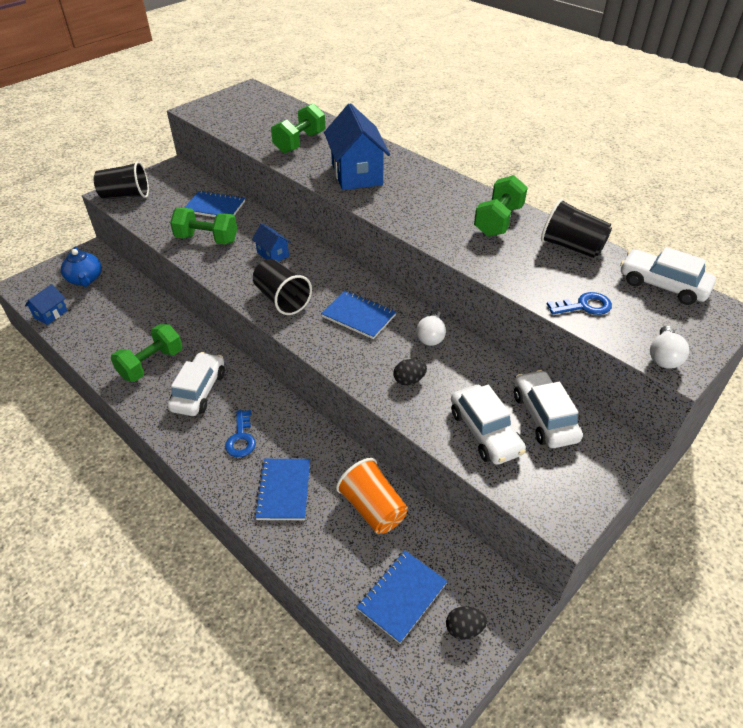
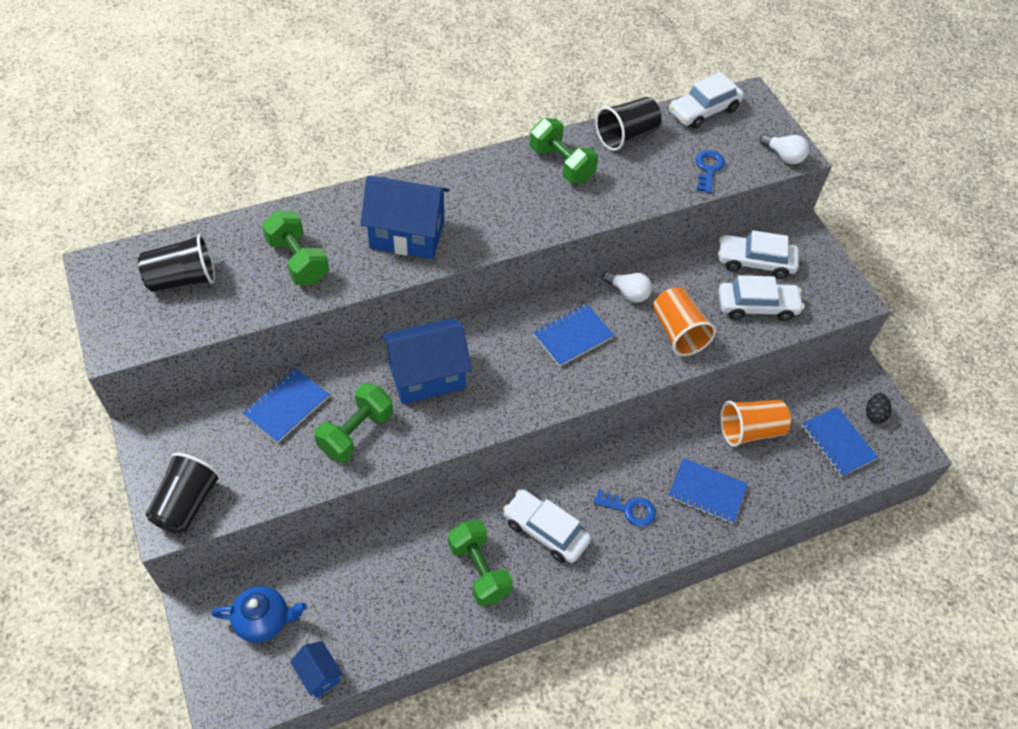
camera: 70 degrees left, 10 degrees up
(273, 254) = (427, 376): blue house -> blue house, size x2.01
(282, 299) = (513, 391): black cup -> black cup (182, 279)
(409, 380) = (678, 332): black egg -> orange cup

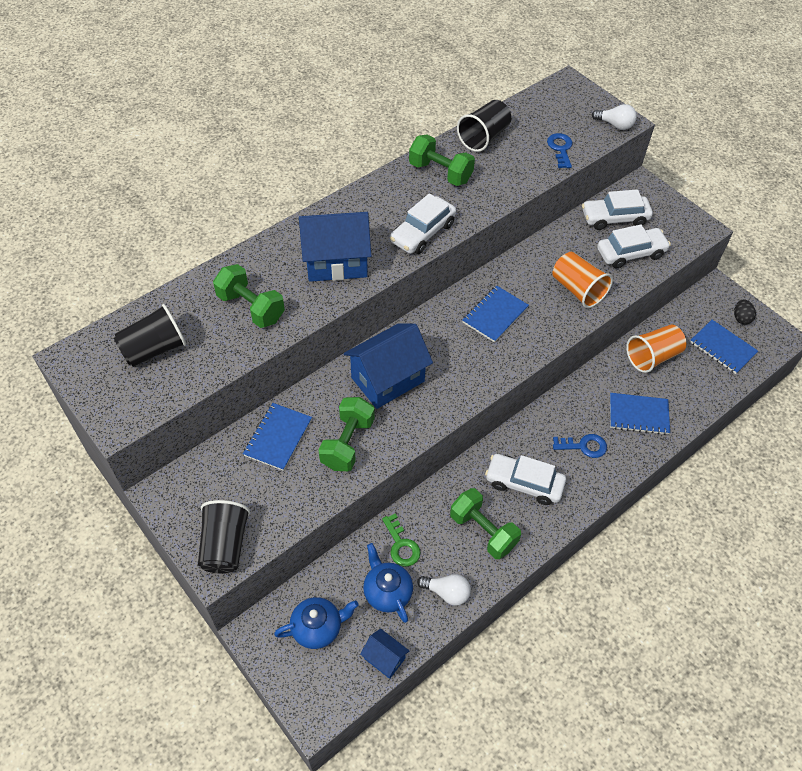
camera: 15 degrees left, 0 degrees up
(350, 604) = (387, 592): none -> blue teapot
(385, 559) = (401, 545): none -> green key
(628, 293) = (525, 268): white light bulb -> white light bulb (447, 592)
(703, 111) = (536, 102): white car -> white car (422, 232)

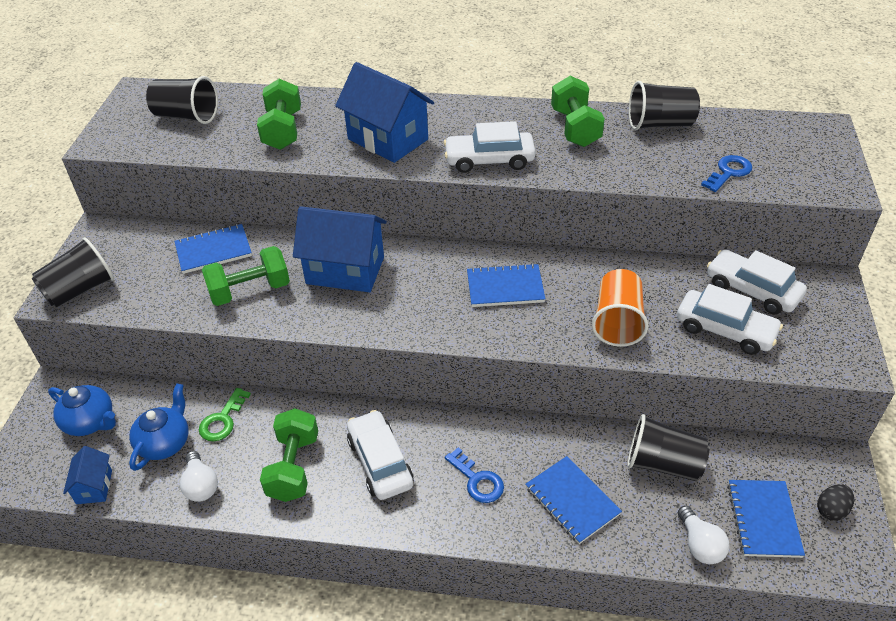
camera: 50 degrees right, 10 degrees down
(615, 125) = (827, 185): white light bulb -> white light bulb (700, 545)
(652, 357) = (663, 464): orange cup -> black cup

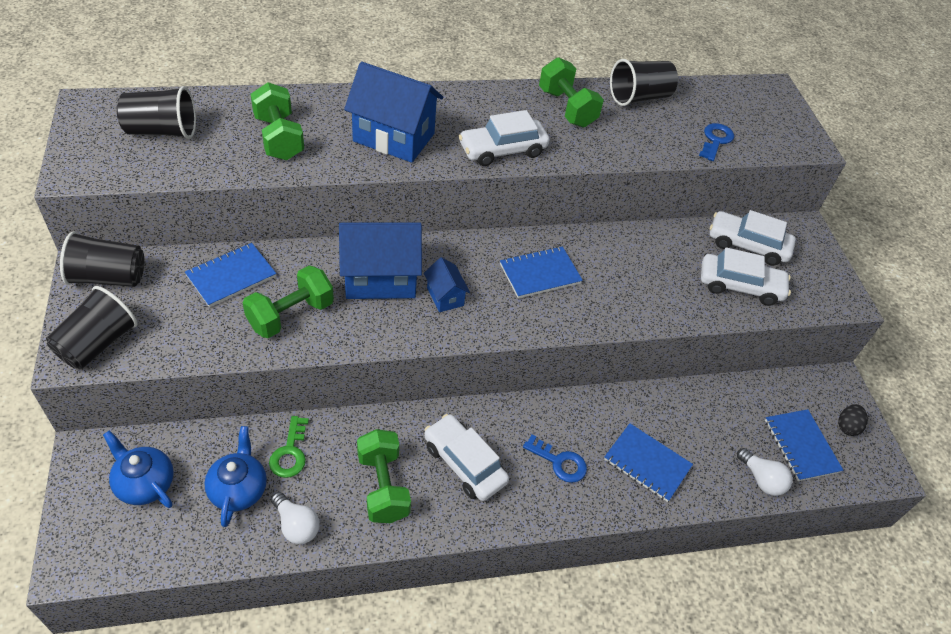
camera: 25 degrees left, 5 degrees up
(90, 422) = (145, 483): blue teapot -> blue teapot turned 150 degrees counterclockwise
(94, 487) = (181, 552): blue house -> blue house (445, 296)
(617, 322) = (650, 292): orange cup -> none
(663, 464) = (708, 413): black cup -> black cup (108, 277)

